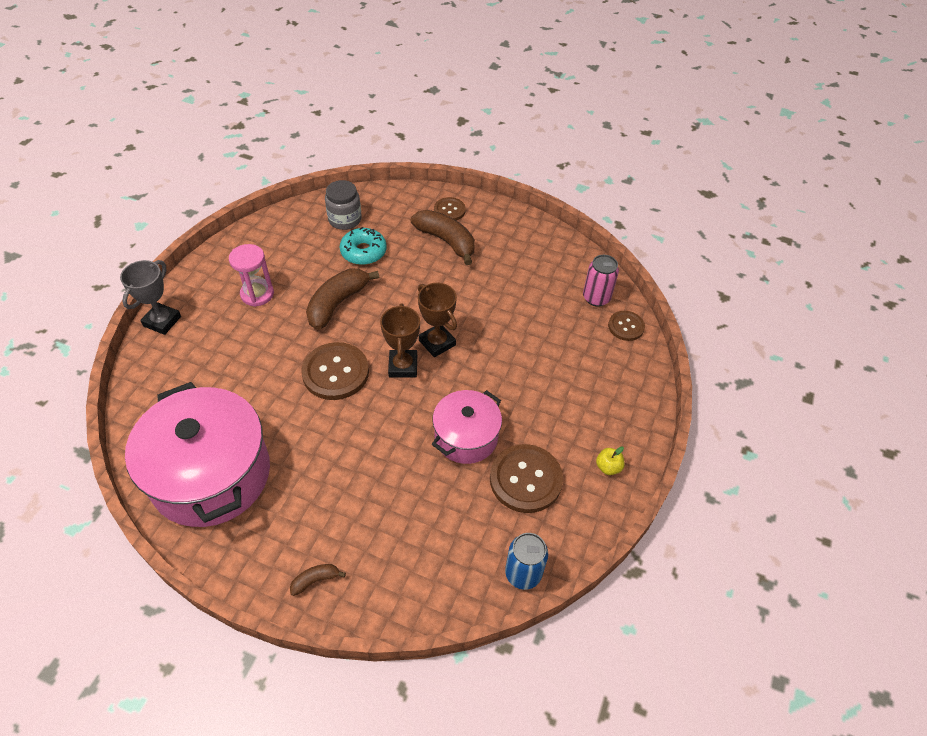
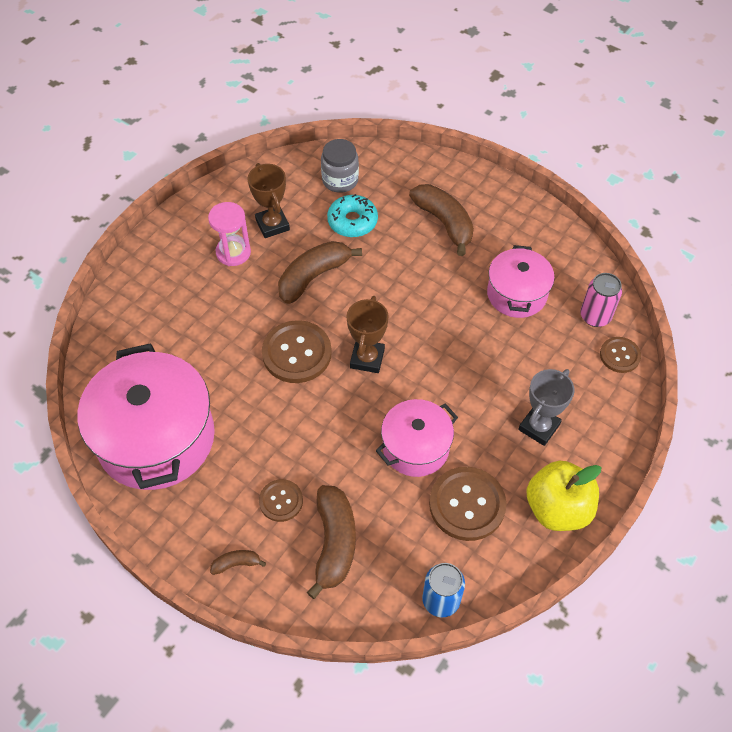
camera: 15 degrees right, 5 degrees up
(162, 321) = (134, 267): grey trophy -> grey trophy (539, 427)
(408, 540) = (334, 543): none -> brown banana
(437, 343) = (408, 339): brown trophy -> brown trophy (272, 225)
(449, 210) = (456, 186): brown button -> brown button (281, 501)
(524, 290) = (516, 294): none -> pink pot
(608, 467) = (557, 508): yellow apple -> yellow apple, size x2.36

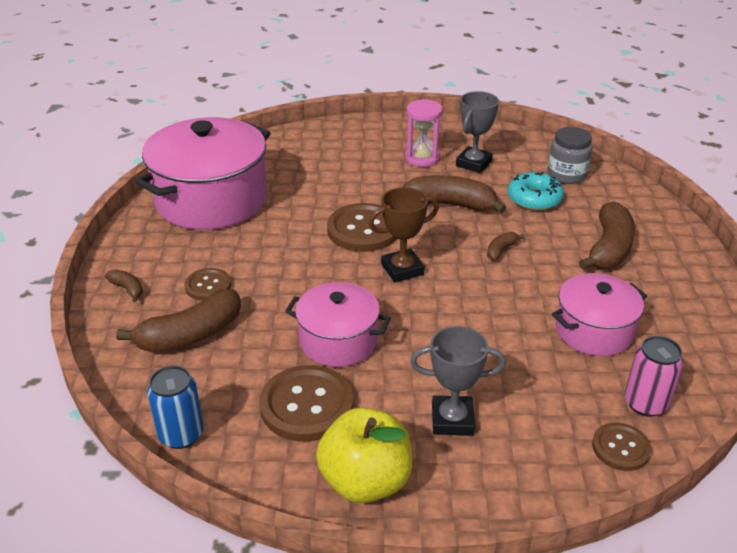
camera: 55 degrees right, 20 degrees down
(272, 225) = (473, 163): brown trophy -> grey trophy
(395, 284) = (501, 250): none -> brown banana

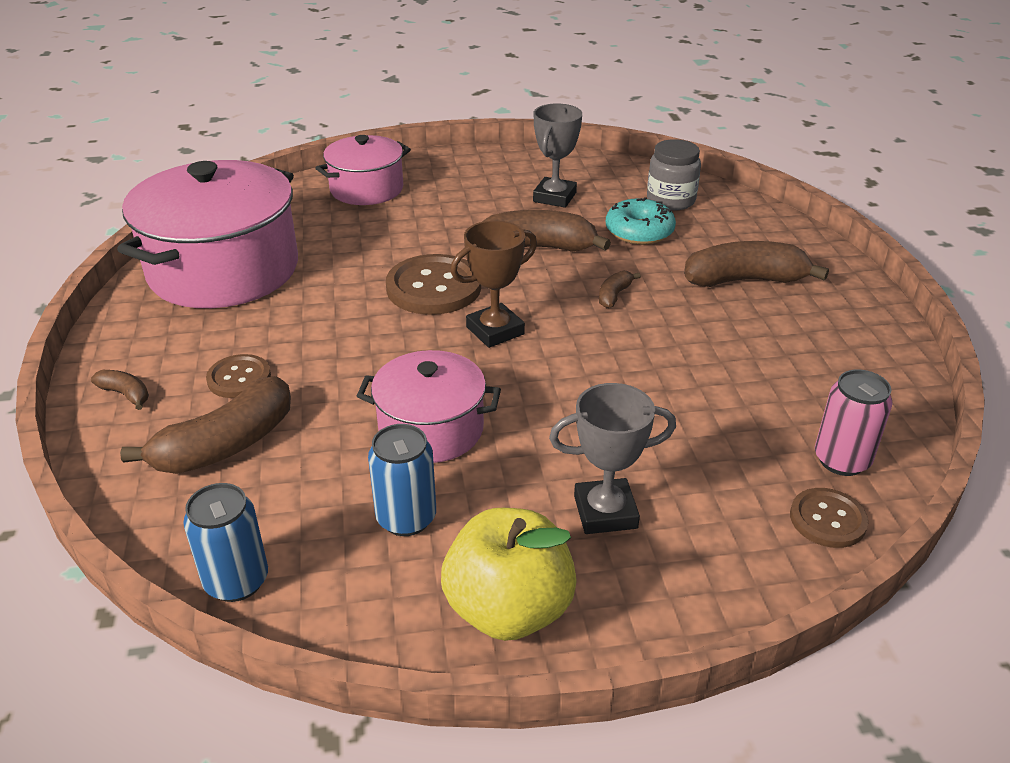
camera: 10 degrees left, 0 degrees up
(306, 405) = (406, 518): brown button -> blue can
(422, 158) = (489, 196): pink hourglass -> none
(593, 331) = (754, 380): pink pot -> pink pot (366, 189)
(609, 248) = (744, 280): brown banana -> brown banana turned 105 degrees counterclockwise

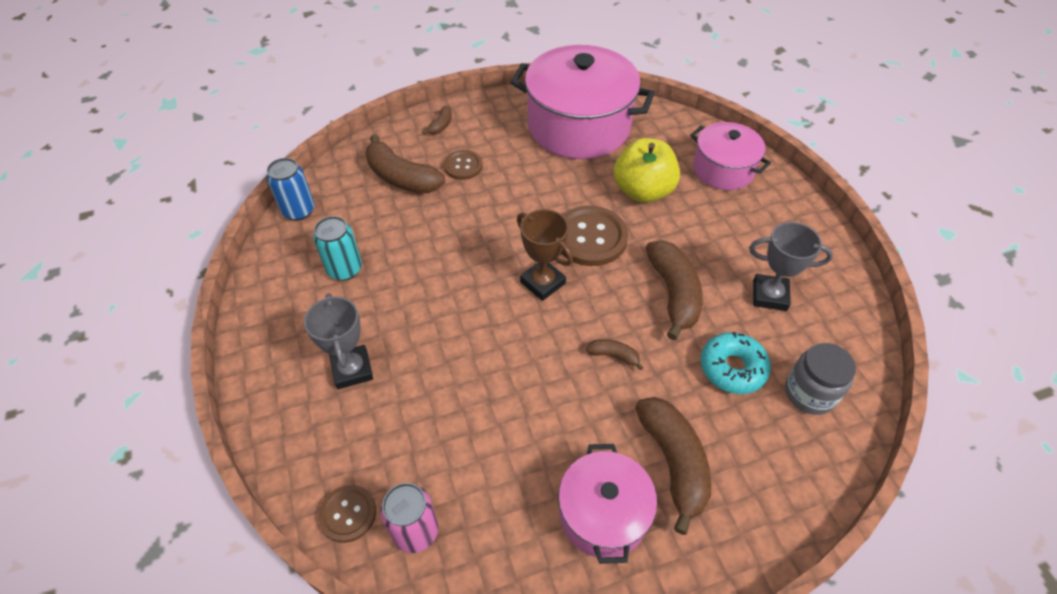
camera: 80 degrees right, 15 degrees up
(406, 518) = (344, 269): blue can -> turquoise can
(431, 429) = (425, 266): pink pot -> pink pot (603, 514)
(508, 609) = (273, 328): yellow apple -> yellow apple (643, 191)

